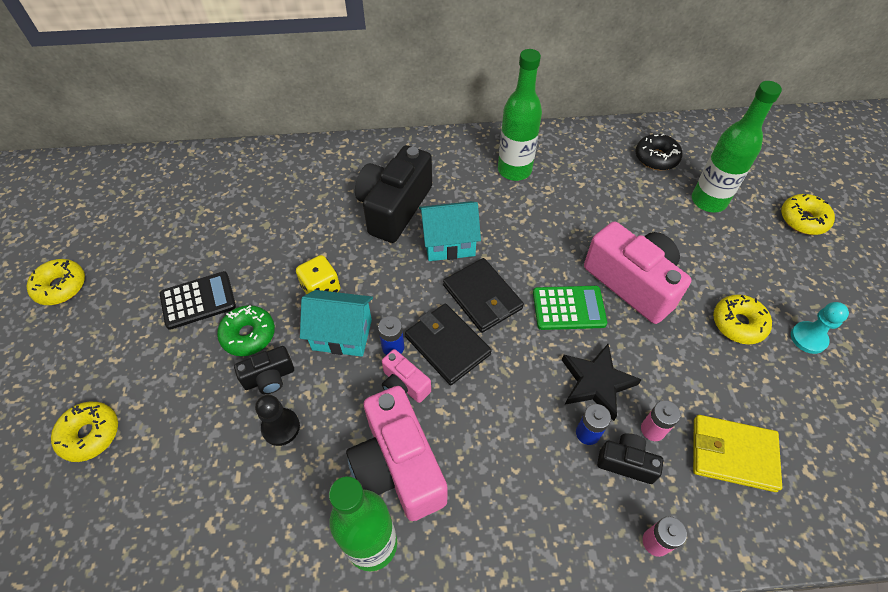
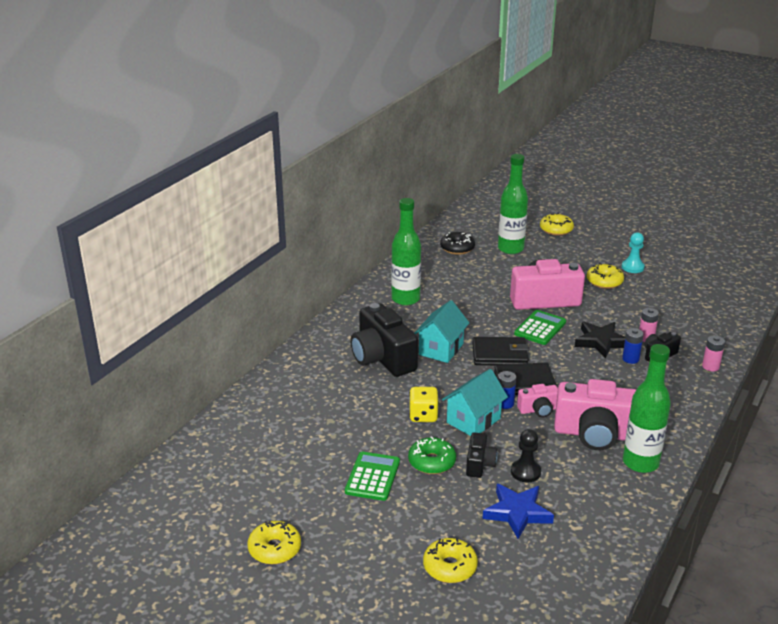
camera: 55 degrees left, 25 degrees down
(198, 300) = (372, 477): black calculator -> green calculator
(205, 454) = (517, 513): none -> blue star
(733, 454) = (680, 321): yellow wallet -> none

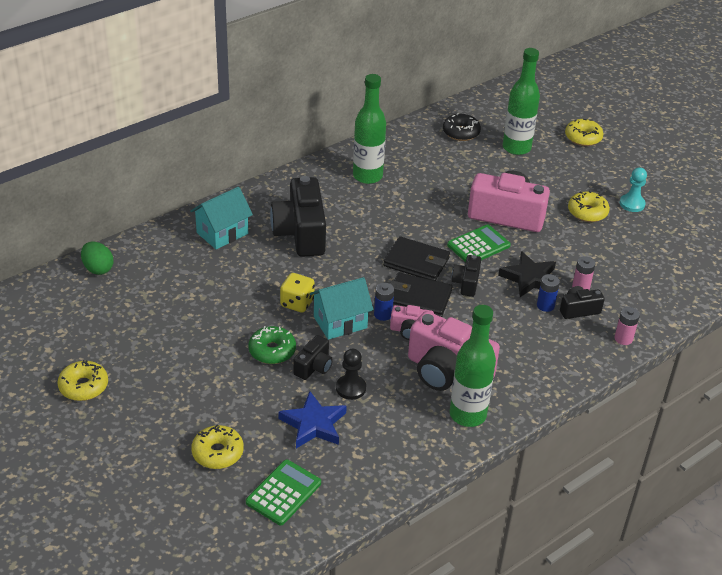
camera: 20 degrees right, 10 degrees up
(213, 439) = (98, 269): none -> green egg
(372, 477) = (210, 348): green calculator -> green calculator (283, 493)
(441, 349) = (363, 240): turquoise house -> turquoise house (222, 233)
(554, 359) = (466, 283): none -> black camera

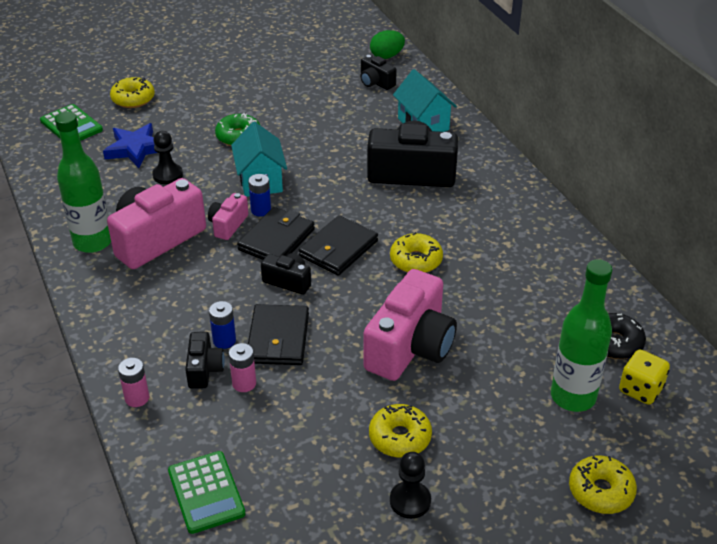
camera: 105 degrees right, 0 degrees up
(83, 386) = (240, 45): yellow donut -> yellow donut (416, 260)
(297, 303) = (299, 158): yellow dice -> yellow dice (640, 390)
(314, 367) = (206, 157): black camera -> black camera (376, 82)
(367, 176) = (513, 237): green bottle -> none
(478, 245) = (354, 306): green calculator -> green calculator (206, 492)
(529, 278) = (278, 338): black star -> black wallet
(632, 204) = (410, 501): turquoise pawn -> black pawn

